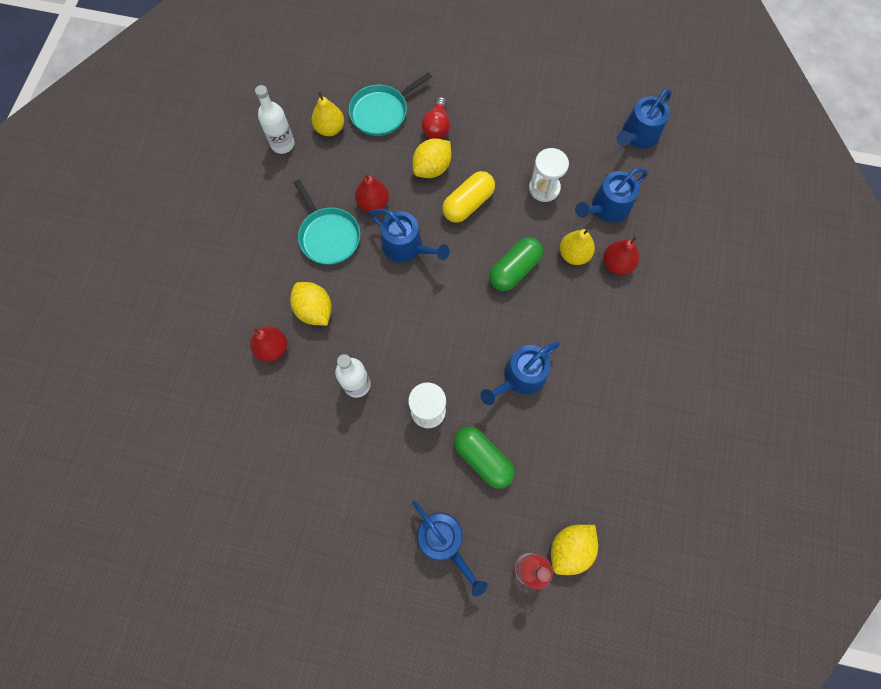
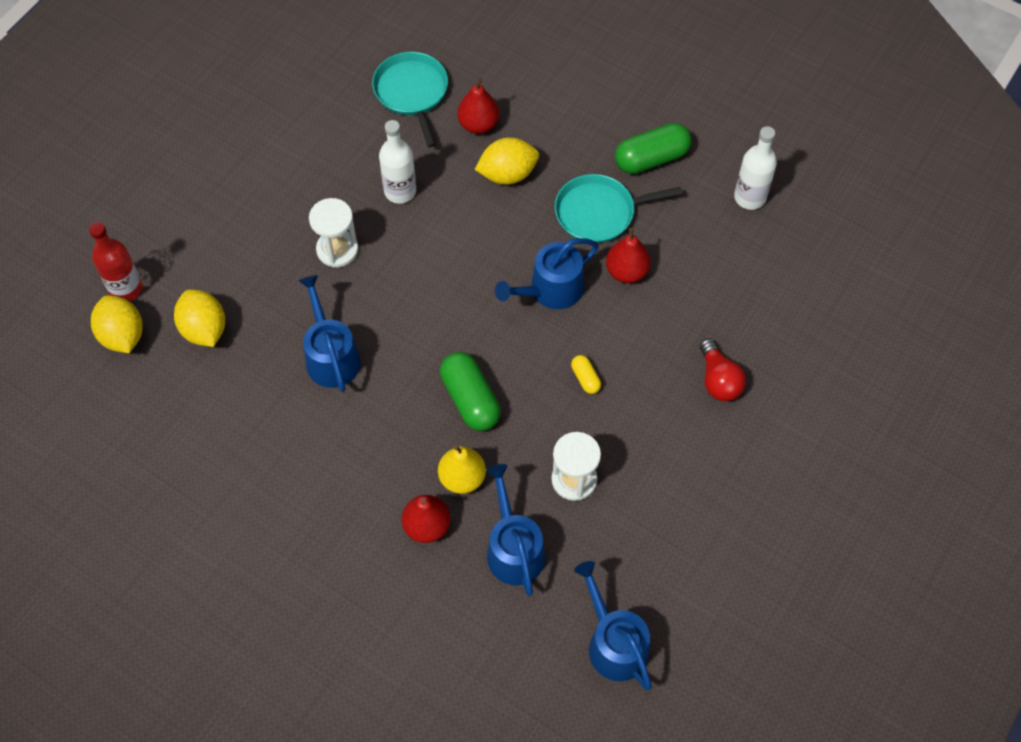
camera: 110 degrees right, 10 degrees down
(330, 129) = (756, 254): yellow pear -> none
(381, 112) = (764, 321): turquoise pan -> turquoise pan (412, 92)
(432, 168) = (654, 354): yellow lemon -> yellow lemon (204, 329)
(437, 127) = (718, 380): red light bulb -> red light bulb turned 135 degrees counterclockwise
(444, 542) = (194, 221): blue watering can -> none
(468, 204) = (585, 378): yellow capsule -> yellow capsule, size x0.50
(483, 459) = (258, 285): green capsule -> green capsule (651, 158)

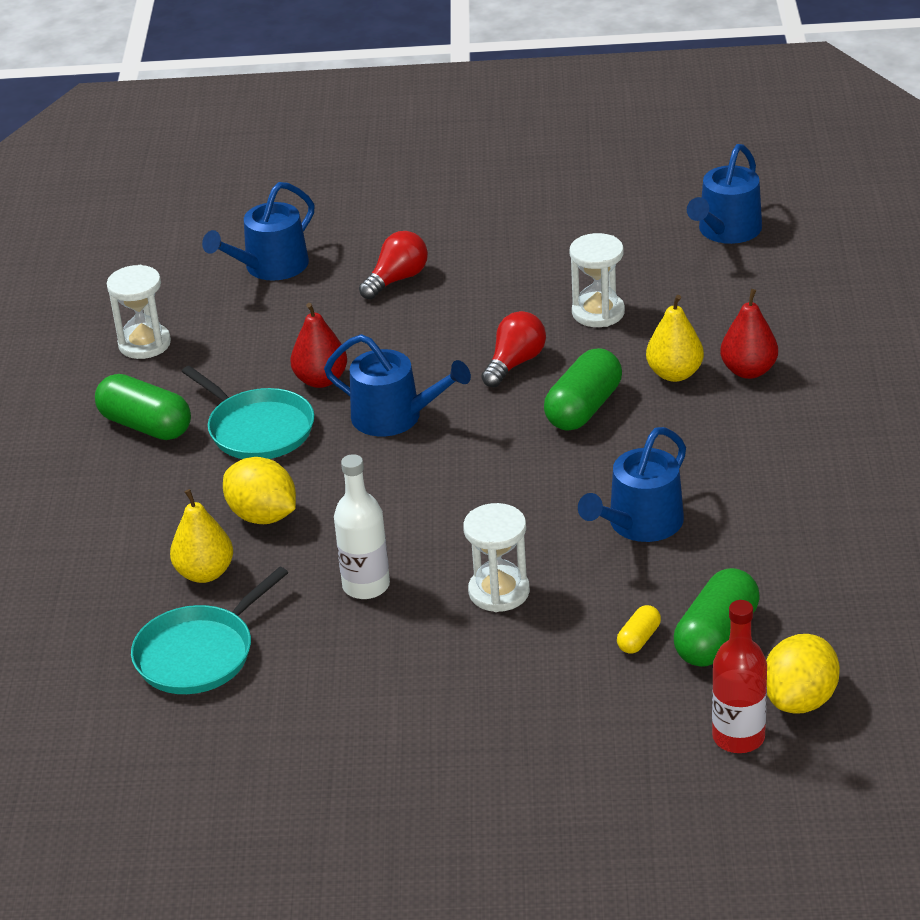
camera: 120 degrees left, 25 degrees down
(204, 329) = (716, 637): yellow lemon -> green capsule
(478, 124) = (205, 573): red pear -> yellow pear
(513, 549) = (708, 315): blue watering can -> blue watering can (270, 267)
(554, 391) = (515, 363): none -> red light bulb
(585, 378) = (479, 351): yellow capsule -> yellow capsule (639, 639)
(750, 197) = (144, 344): white bottle -> white hourglass

